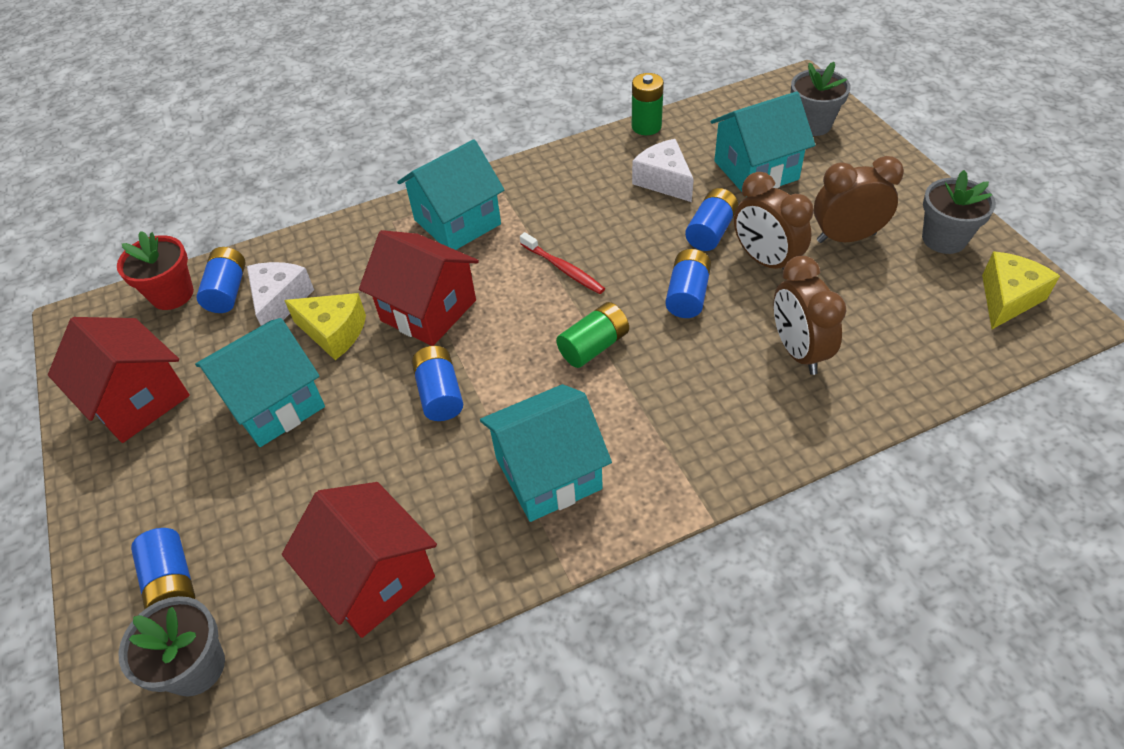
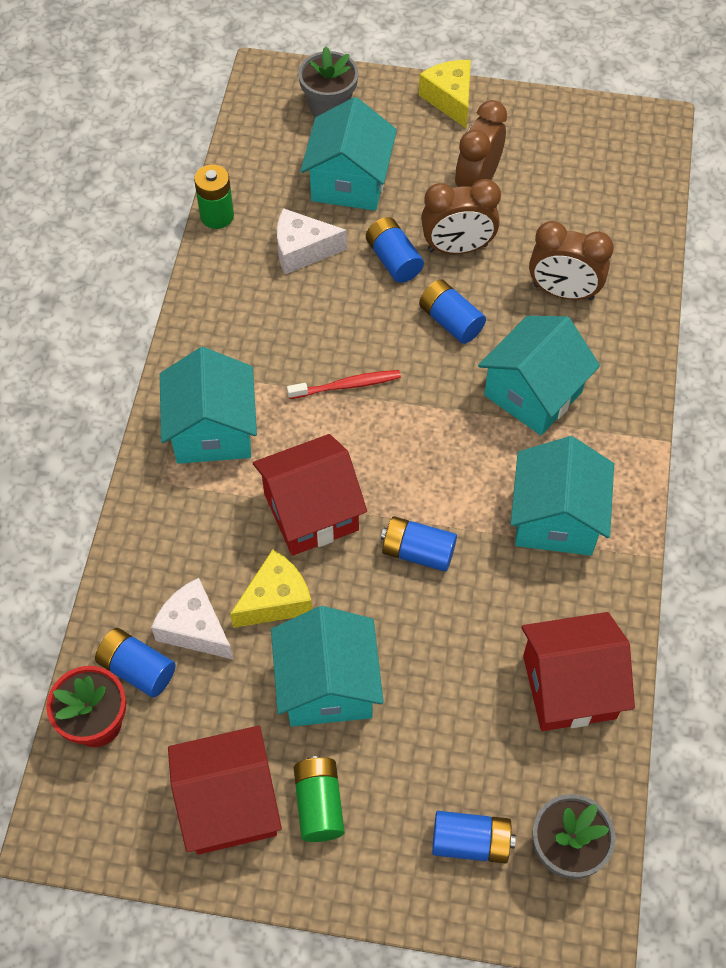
camera: 60 degrees left, 10 degrees up
(594, 346) = (453, 416): green battery -> green battery (319, 804)
(667, 387) = (533, 393): none -> turquoise house
(944, 239) = (529, 129): grey flower pot -> none
(1007, 299) = (613, 142): yellow cheese -> yellow cheese (450, 99)

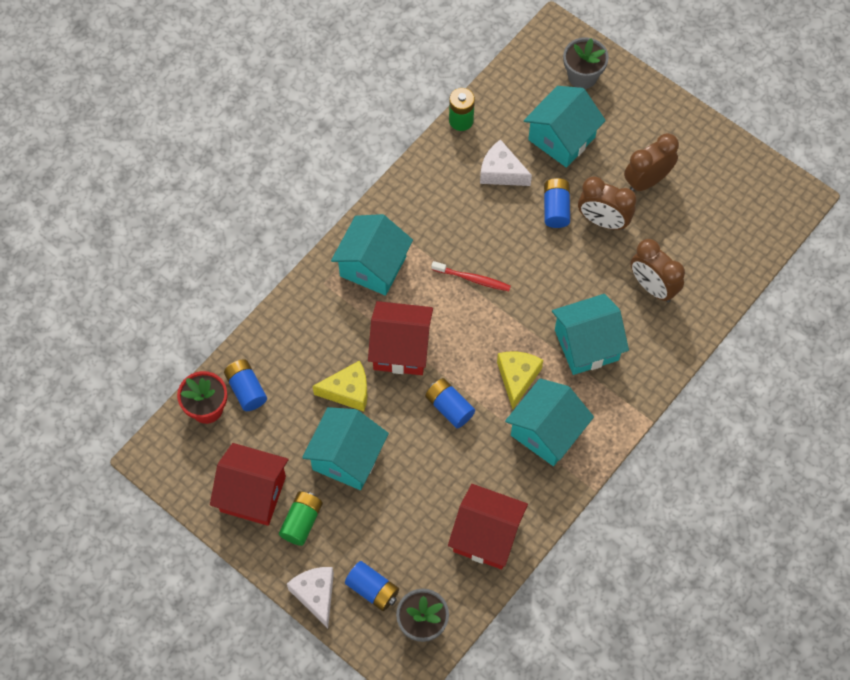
camera: 30 degrees right, 5 degrees up
(194, 628) = (292, 383): white cheese -> white cheese (316, 595)
(450, 99) = (669, 109): yellow cheese -> yellow cheese (517, 378)
(451, 321) = (566, 269): blue battery -> none

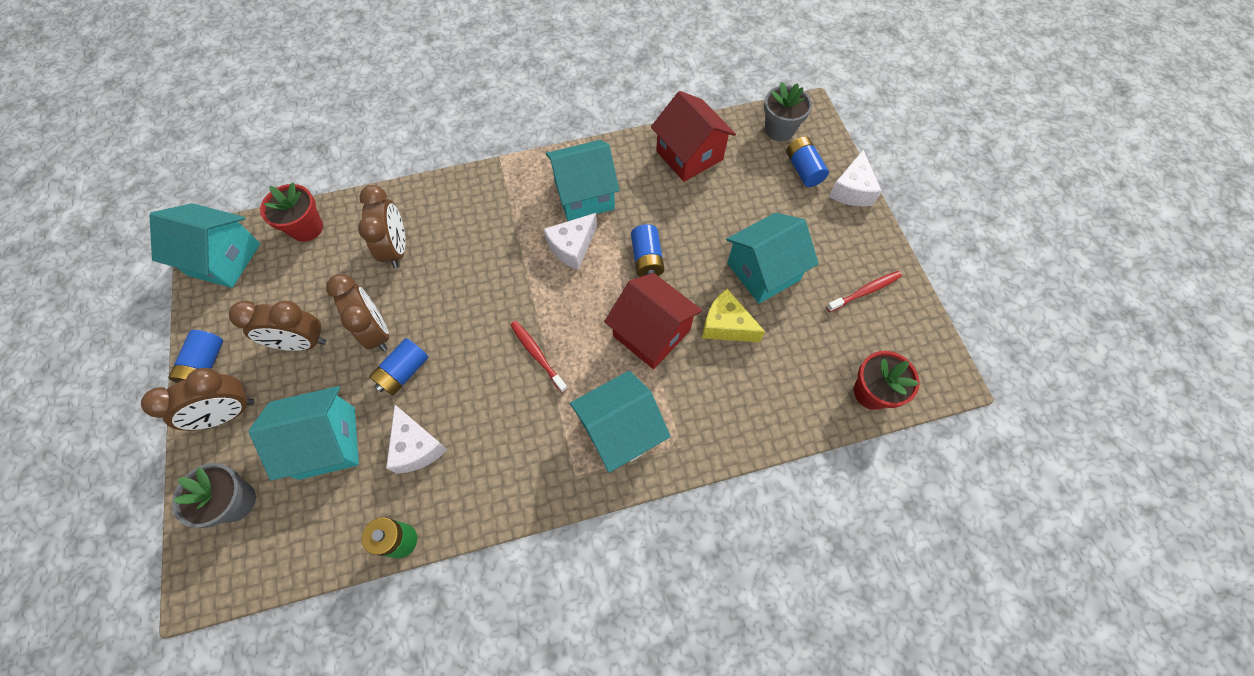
camera: 145 degrees left, 0 degrees up
(246, 389) = (822, 386): blue battery -> blue battery (206, 364)
(253, 494) = (865, 291): red house -> red toothbrush
(302, 522) = (833, 246): green battery -> none
(517, 378) = (572, 247): yellow cheese -> white cheese
(586, 345) = (493, 238): turquoise house -> turquoise house (224, 259)
(644, 113) = (229, 413): none -> brown clock
(739, 257) = (306, 228): none -> red flower pot

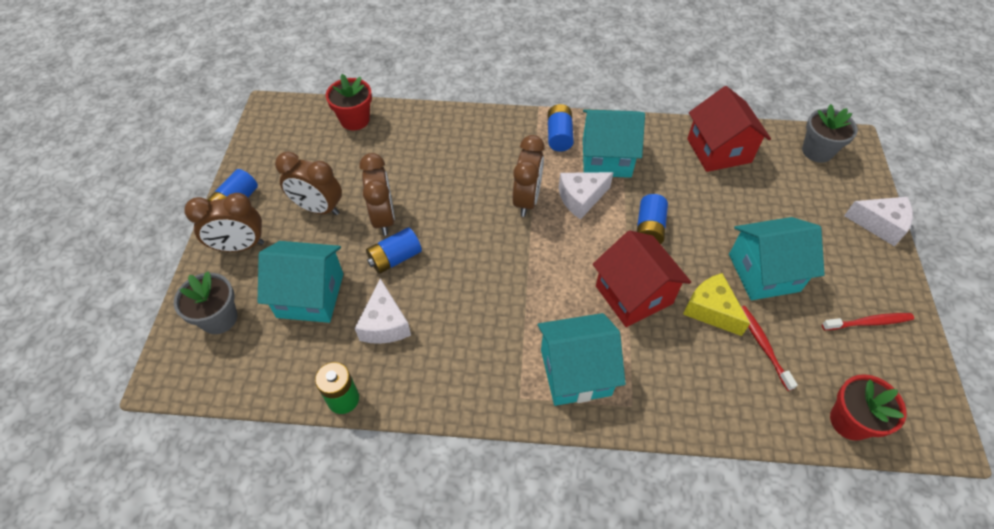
camera: 20 degrees right, 10 degrees down
(224, 259) = (281, 126): turquoise house -> none
(396, 249) = (424, 156): brown clock -> brown clock (526, 200)
(537, 355) = (518, 280): red toothbrush -> red toothbrush (763, 345)
(803, 169) = (832, 193): blue battery -> blue battery (559, 136)
(851, 190) = (879, 224): white cheese -> white cheese turned 105 degrees counterclockwise

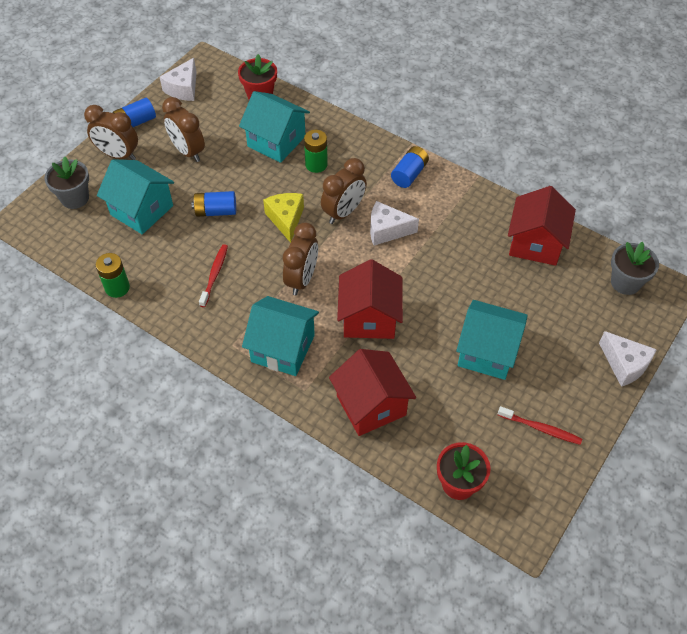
camera: 30 degrees right, 0 degrees up
(383, 218) = (228, 179): brown clock -> brown clock (301, 279)
(385, 324) = (177, 253): white cheese -> white cheese (183, 89)
(464, 164) = (316, 164): none -> green battery
(606, 158) = (433, 208): turquoise house -> turquoise house (276, 141)
(649, 228) = (422, 277): blue battery -> none
(707, 385) = (371, 405): none -> red house
(711, 310) = (419, 357): yellow cheese -> yellow cheese (286, 219)
(763, 345) = (438, 401): red toothbrush -> red toothbrush (214, 275)

